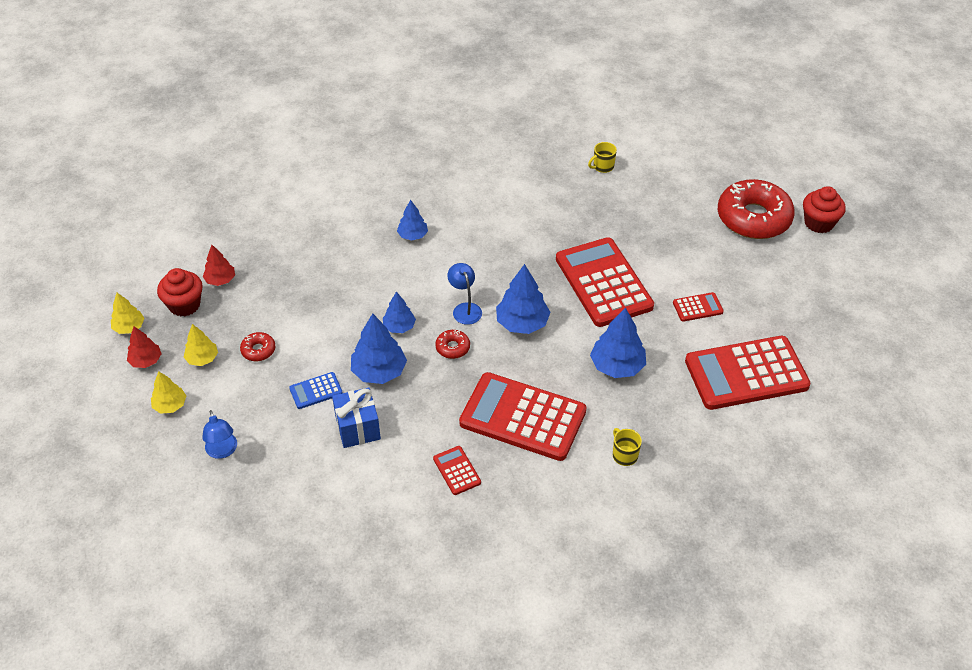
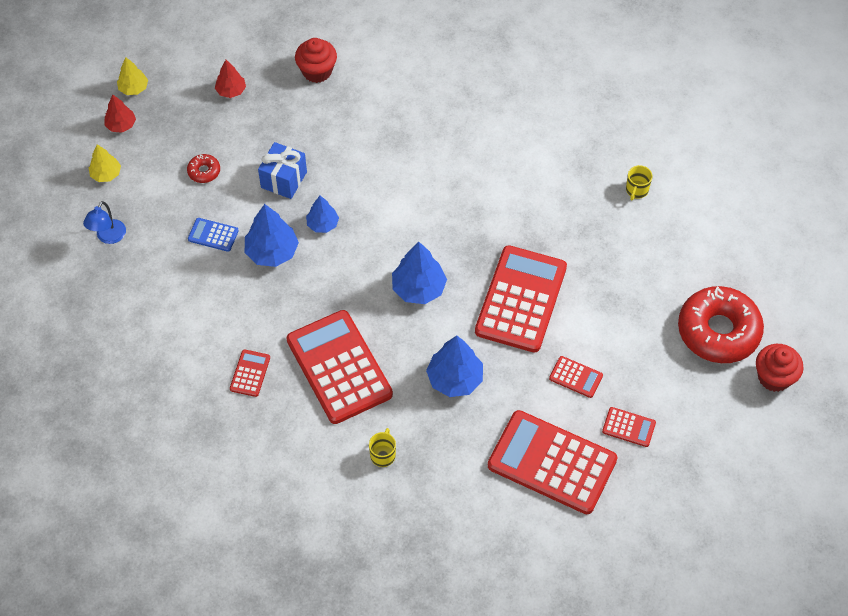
camera: 40 degrees right, 10 degrees up
(184, 305) = (187, 95): red cupcake -> red cupcake (317, 71)
(202, 359) = (160, 151): yellow tree -> none
(358, 428) = (214, 287): blue gift -> blue gift (284, 180)
(412, 235) = (411, 149): blue tree -> none
(452, 347) = (345, 271): red donut -> none
(465, 309) = (387, 244): blue lamp -> none
(602, 166) = (636, 190): yellow mug -> yellow mug turned 75 degrees counterclockwise
(768, 315) = (628, 427): none -> red calculator

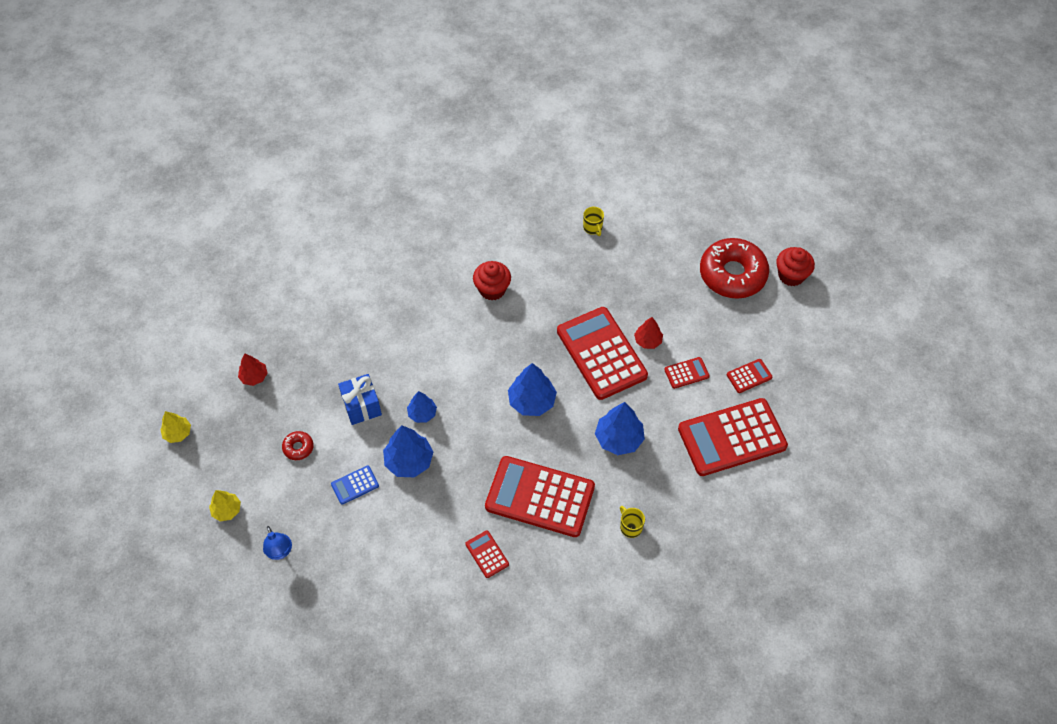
camera: 45 degrees left, 0 degrees up
(121, 125) = (198, 466): red tree -> red tree (647, 341)
(317, 71) = (301, 315): red cupcake -> red cupcake (492, 289)

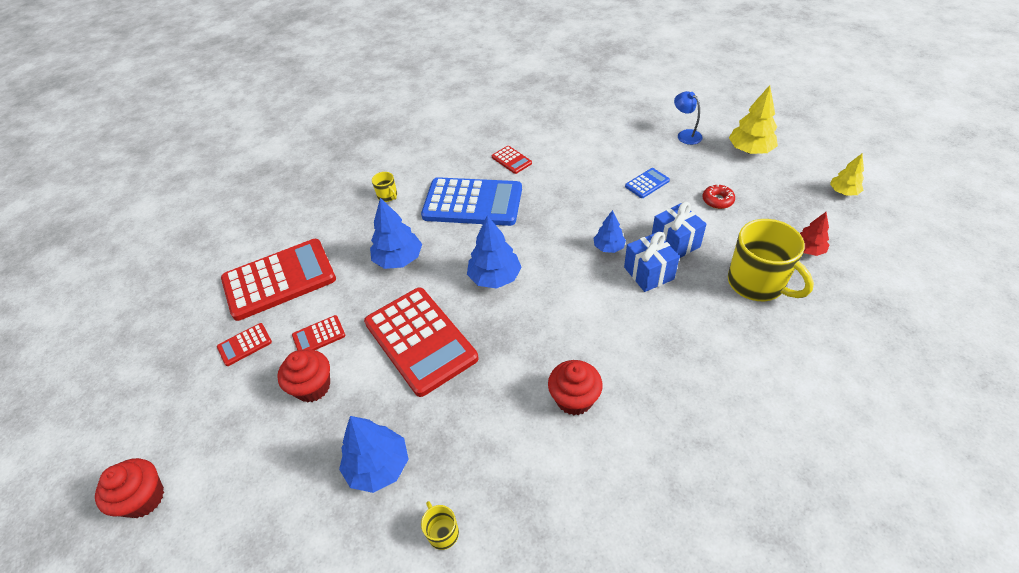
camera: 175 degrees right, 10 degrees down
(227, 510) = (750, 150): yellow tree -> yellow tree, size x1.64
(315, 353) = (757, 283): none -> yellow mug
(398, 380) = (648, 273): none -> blue gift
(409, 461) = (605, 208): blue tree -> blue tree (378, 466)
(540, 497) = (472, 203): red calculator -> blue calculator
(647, 341) = (363, 365): red tree -> none
(686, 331) = (313, 387): none -> red cupcake
(732, 274) = (232, 484): red donut -> none

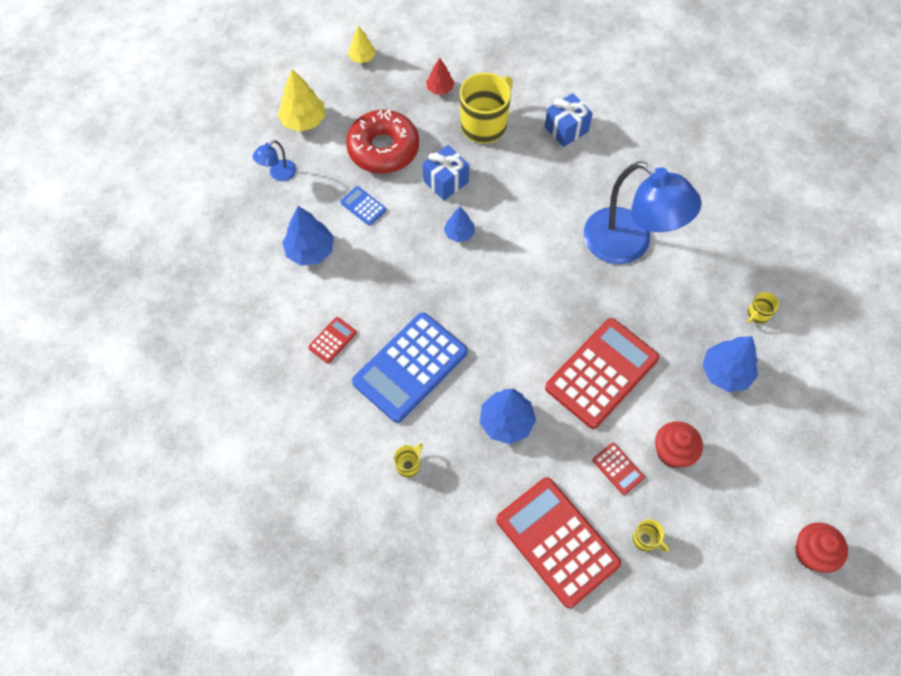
camera: 105 degrees left, 15 degrees up
(245, 345) = (646, 539): red calculator -> yellow mug
(472, 203) = (410, 367): blue calculator -> blue calculator turned 135 degrees counterclockwise
(495, 277) = (514, 324): blue tree -> blue tree (310, 250)
(574, 399) = (628, 245): red cupcake -> blue lamp
(648, 273) = (487, 200): blue gift -> blue gift (566, 129)
(717, 200) = (383, 149): red donut -> red donut, size x2.39

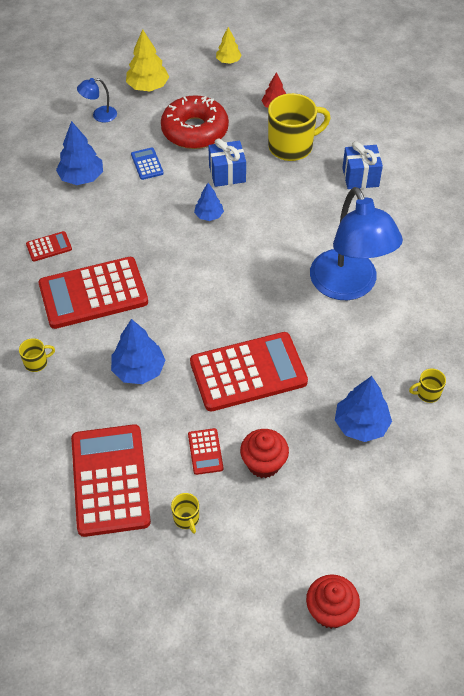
camera: 30 degrees right, 10 degrees down
(410, 367) = (93, 293): blue calculator -> red calculator

